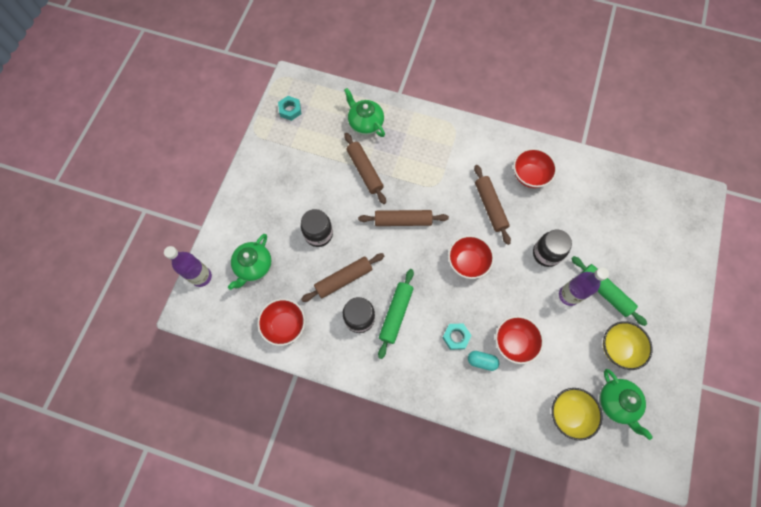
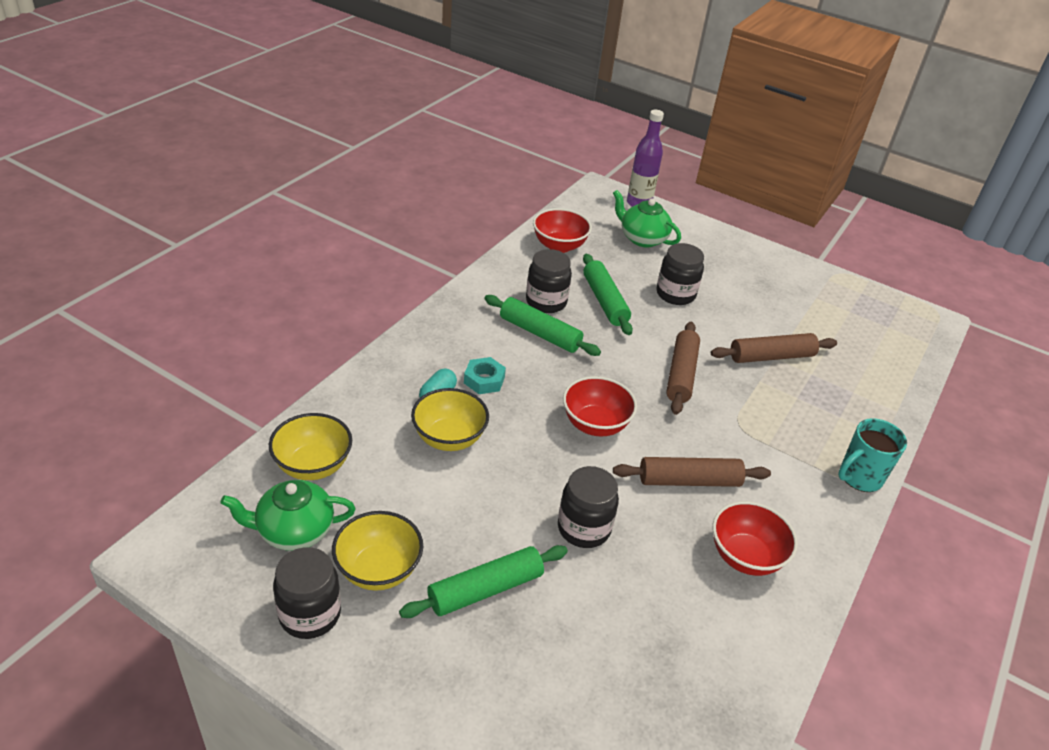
camera: 100 degrees right, 30 degrees down
(290, 110) = (879, 309): turquoise nut -> none
(343, 279) = (605, 301): brown rolling pin -> green rolling pin
(365, 123) = (858, 376): green teapot -> none
(451, 124) = (859, 477): none -> turquoise mug
(514, 342) = (449, 438): red bowl -> yellow bowl
(568, 295) = (498, 533): purple bottle -> none
(658, 371) = (310, 614): none -> black jar

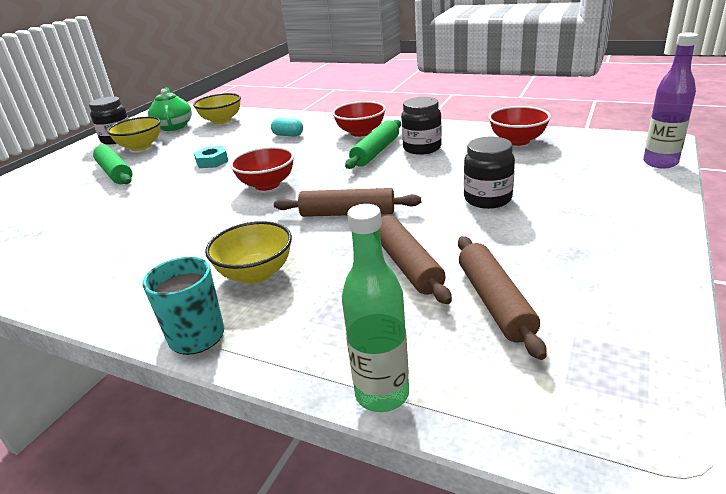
camera: 90 degrees right, 10 degrees down
(449, 438) = (246, 144): yellow bowl -> yellow bowl (256, 274)
(484, 380) = (309, 144): turquoise nut -> turquoise nut (212, 161)
(584, 528) = (156, 194): black jar -> none
(605, 301) = (444, 169): green rolling pin -> none
(642, 239) = (582, 172): green teapot -> none
(689, 481) = (199, 229): brown rolling pin -> brown rolling pin (494, 302)
(745, 556) = (105, 261): red bowl -> red bowl (361, 132)
(905, 392) = (382, 394): none -> green bottle

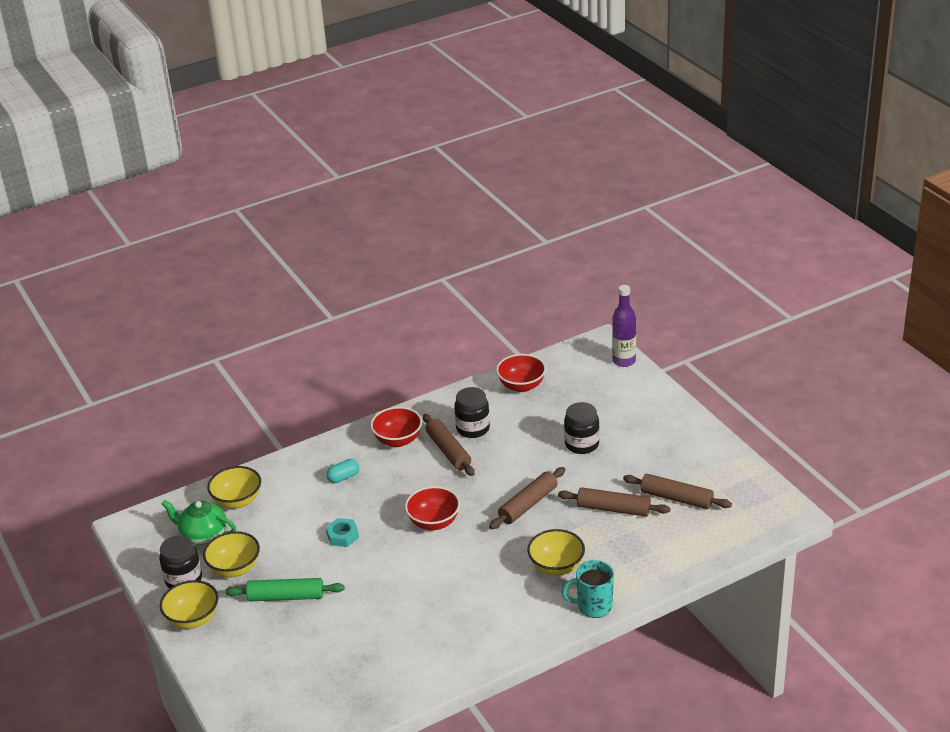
camera: 55 degrees left, 5 degrees up
(71, 157) = (193, 619): none -> yellow bowl
(375, 152) = (448, 451): green rolling pin -> brown rolling pin
(382, 394) = (699, 561): green bottle -> none

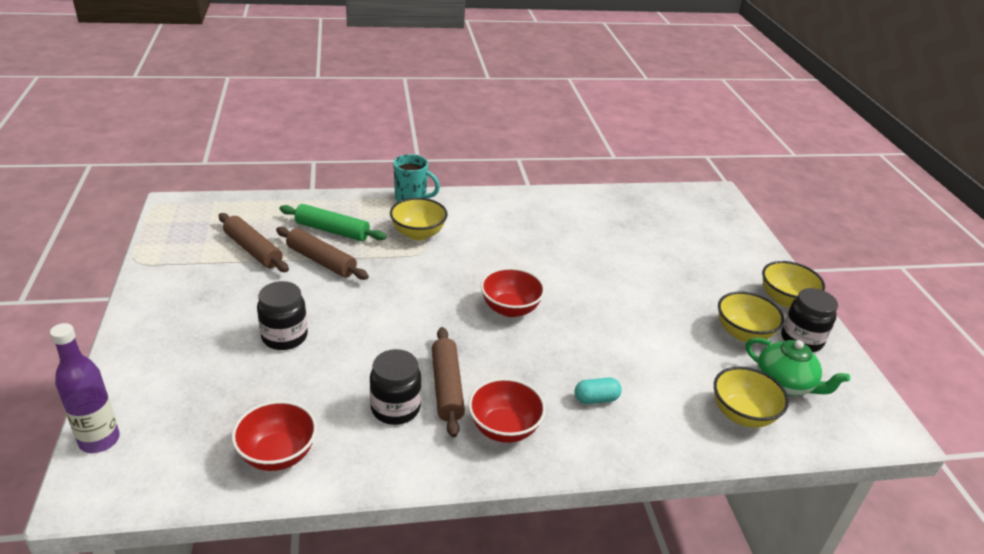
camera: 165 degrees left, 0 degrees up
(286, 596) = (687, 290): green rolling pin -> green rolling pin (332, 231)
(342, 536) = (616, 328): turquoise nut -> none
(528, 504) = (400, 293): brown rolling pin -> none

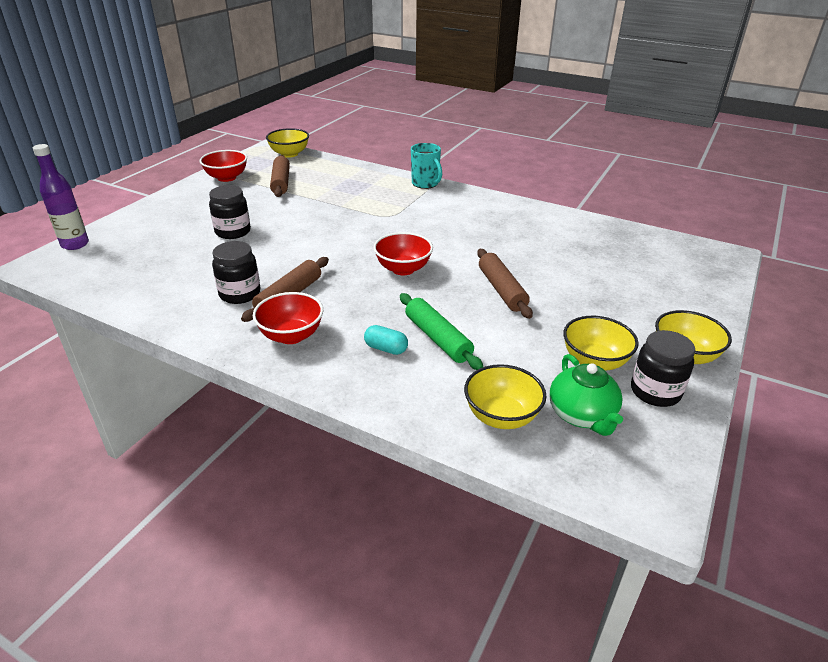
camera: 40 degrees right, 0 degrees up
(278, 454) = (142, 288): red bowl -> red bowl (227, 178)
(321, 261) = (313, 200): brown rolling pin -> brown rolling pin (502, 290)
(332, 231) = (344, 186): green rolling pin -> green rolling pin (437, 338)
(418, 234) = (400, 204): yellow bowl -> yellow bowl (289, 154)

